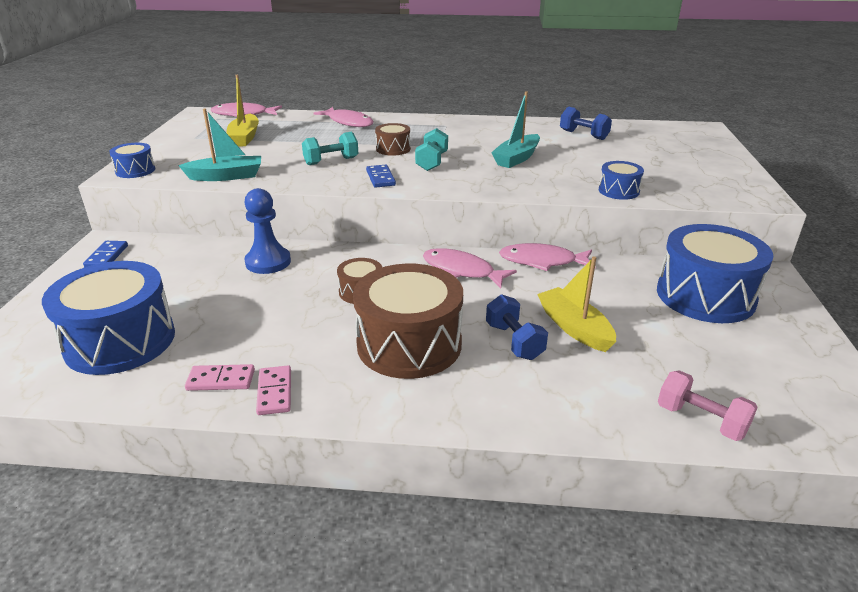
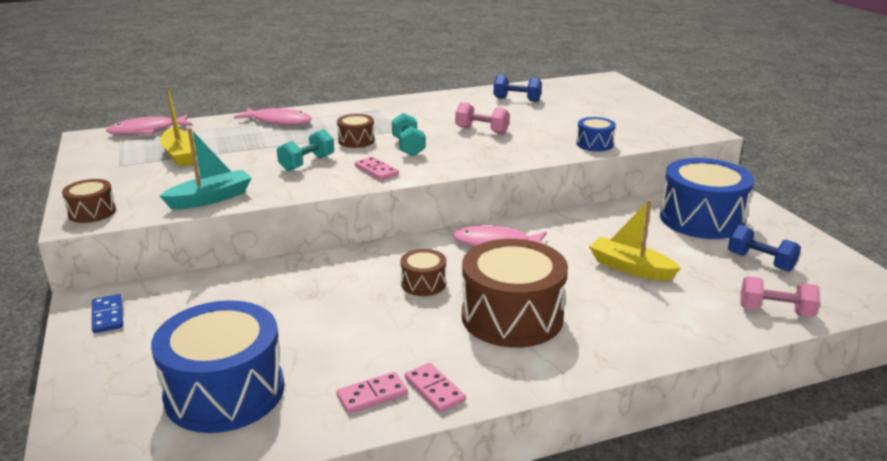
camera: 25 degrees left, 5 degrees down
(135, 170) = (92, 212): blue drum -> brown drum
(268, 262) = (302, 279): blue pawn -> none
(380, 178) = (376, 171): blue domino -> pink domino
(514, 341) = (594, 291): blue dumbbell -> blue dumbbell (760, 262)
(517, 158) = (481, 130): turquoise boat -> pink dumbbell
(542, 261) = (555, 220): pink fish -> none

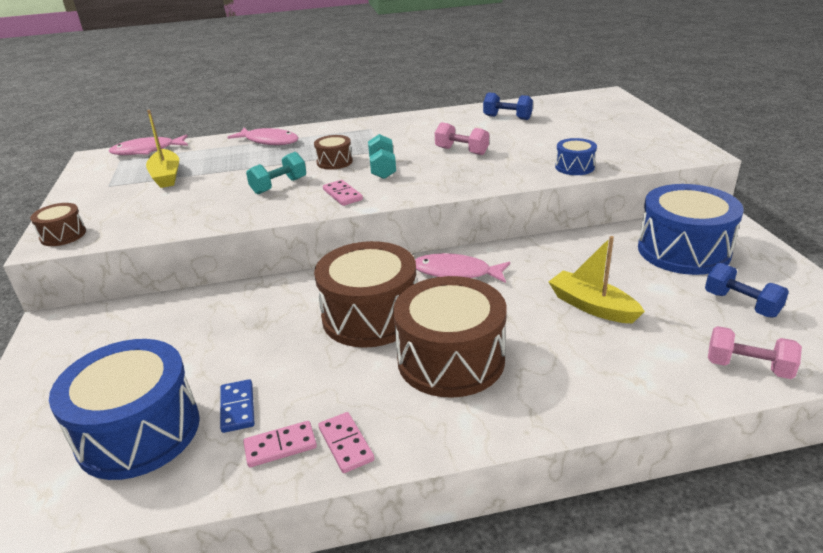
camera: 10 degrees right, 5 degrees up
(107, 316) = (62, 339): blue domino -> blue domino (237, 408)
(210, 199) = (175, 223): turquoise boat -> none
(423, 283) = (370, 316): brown drum -> brown drum, size x2.09

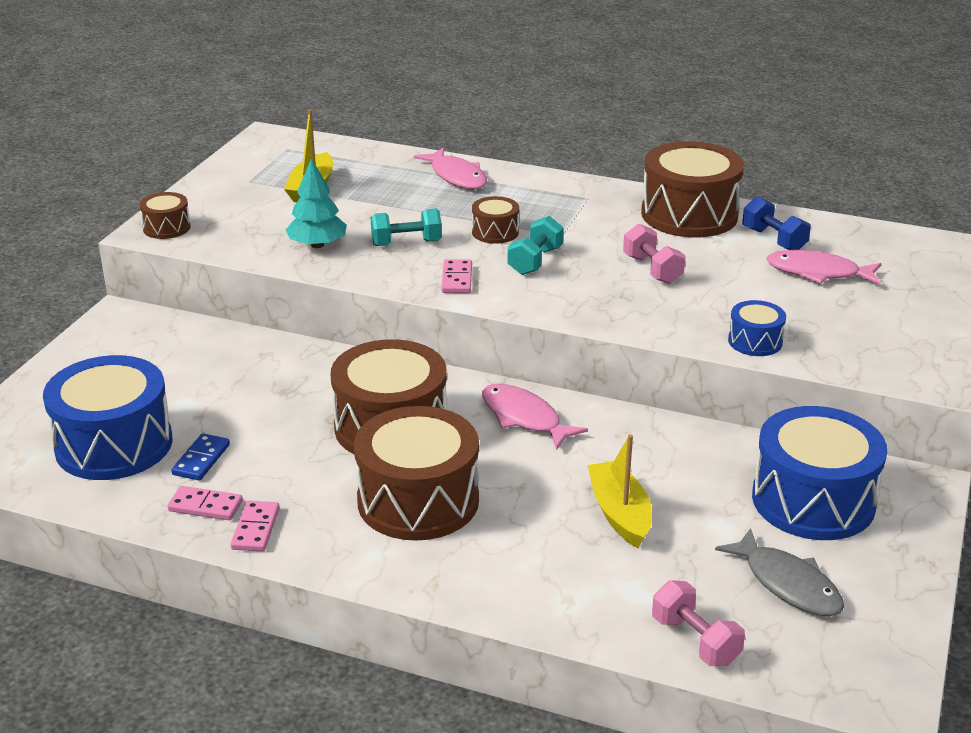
camera: 30 degrees right, 0 degrees up
(147, 151) = (322, 145): pink fish -> pink fish (818, 273)
(210, 207) = (317, 245): none -> turquoise tree
(443, 120) = (689, 215): none -> brown drum
(741, 304) = (787, 584): blue dumbbell -> grey fish

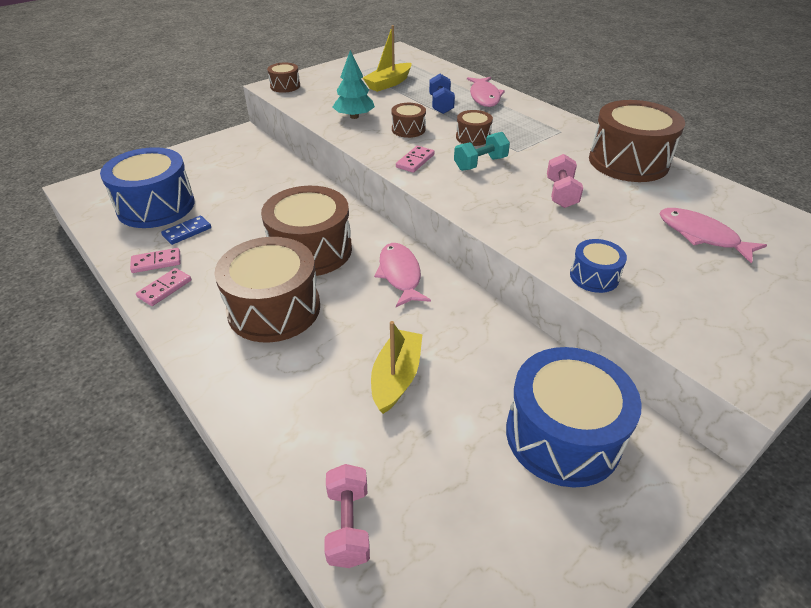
camera: 30 degrees right, 10 degrees up
(205, 506) = (156, 262): pink domino -> pink domino turned 60 degrees counterclockwise
(406, 243) = (408, 129): turquoise dumbbell -> brown drum
(773, 240) = (683, 198): blue dumbbell -> blue dumbbell (441, 105)
(787, 584) = (473, 508): grey fish -> none

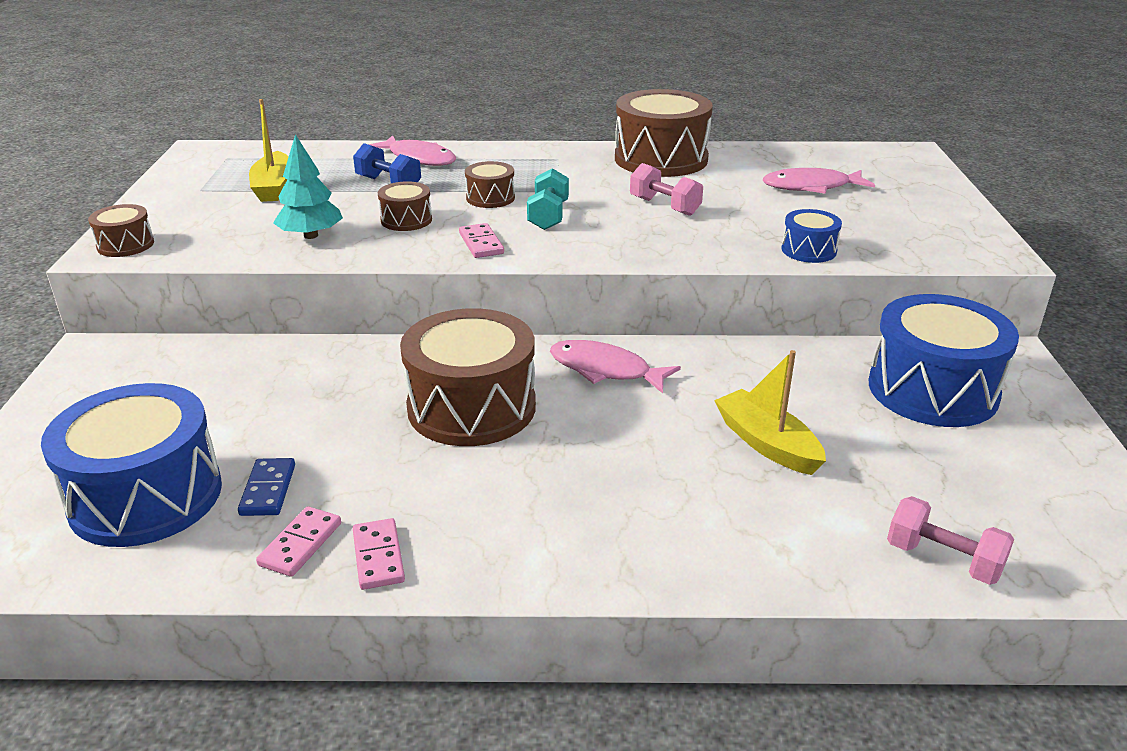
camera: 50 degrees left, 10 degrees down
(274, 309) = (550, 479): brown drum -> none

